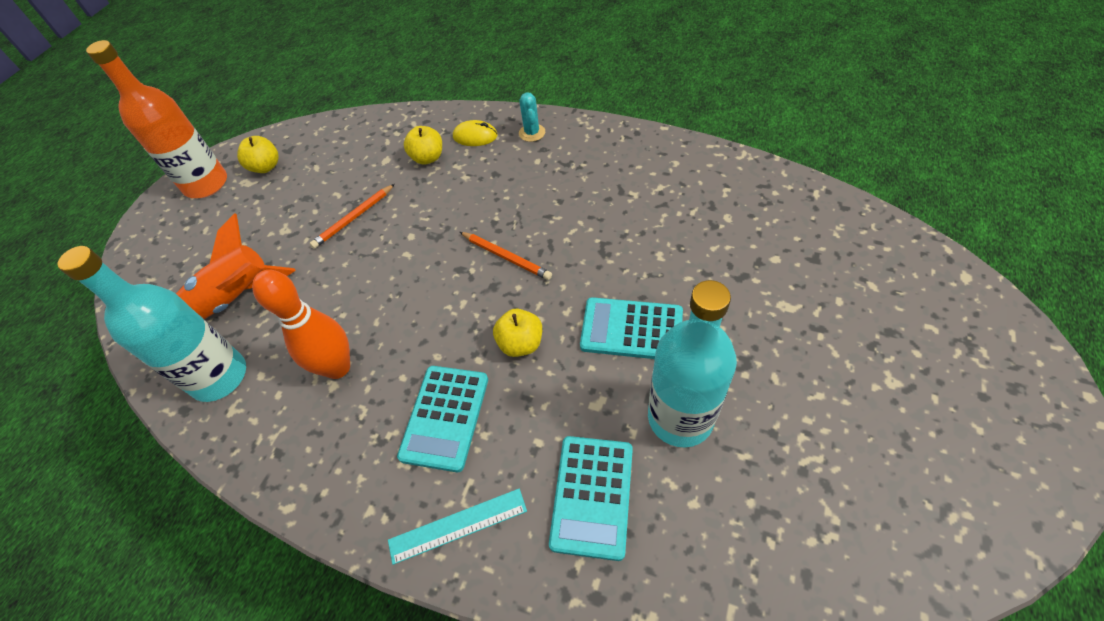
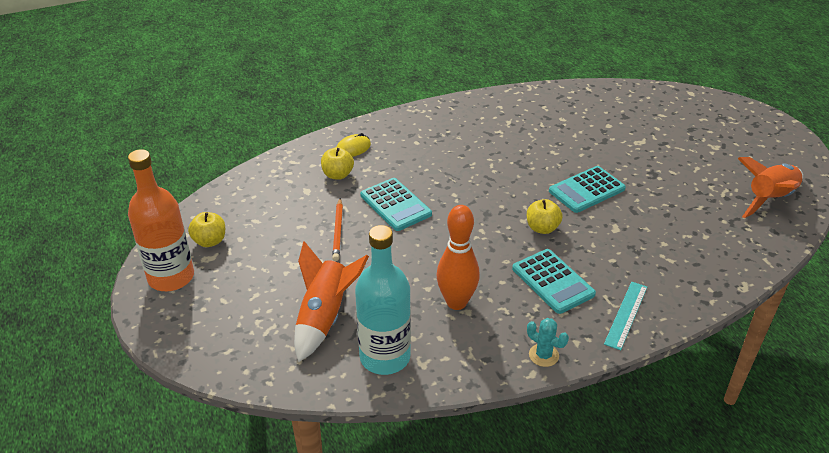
camera: 50 degrees left, 15 degrees down
(506, 257) = (473, 196): orange pencil -> none
(532, 133) = (390, 130): turquoise cactus -> turquoise cactus (543, 355)
(592, 496) = (664, 262): turquoise calculator -> turquoise calculator (395, 205)
(680, 417) = (657, 210): turquoise bottle -> none
(869, 523) = (769, 199): none -> orange rocket

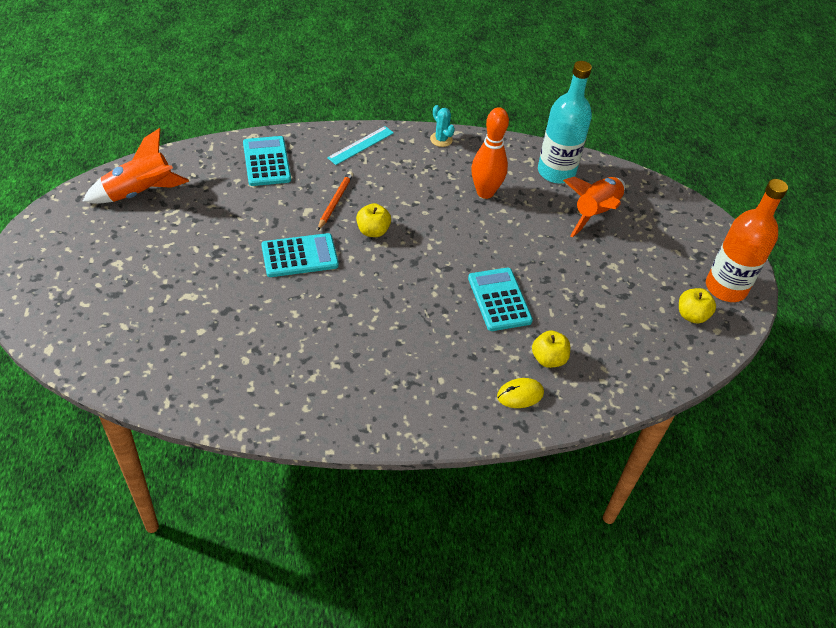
camera: 165 degrees left, 10 degrees up
(338, 231) = (565, 288): orange pencil -> orange pencil (335, 201)
(553, 281) = (398, 184): turquoise calculator -> turquoise calculator (266, 162)

